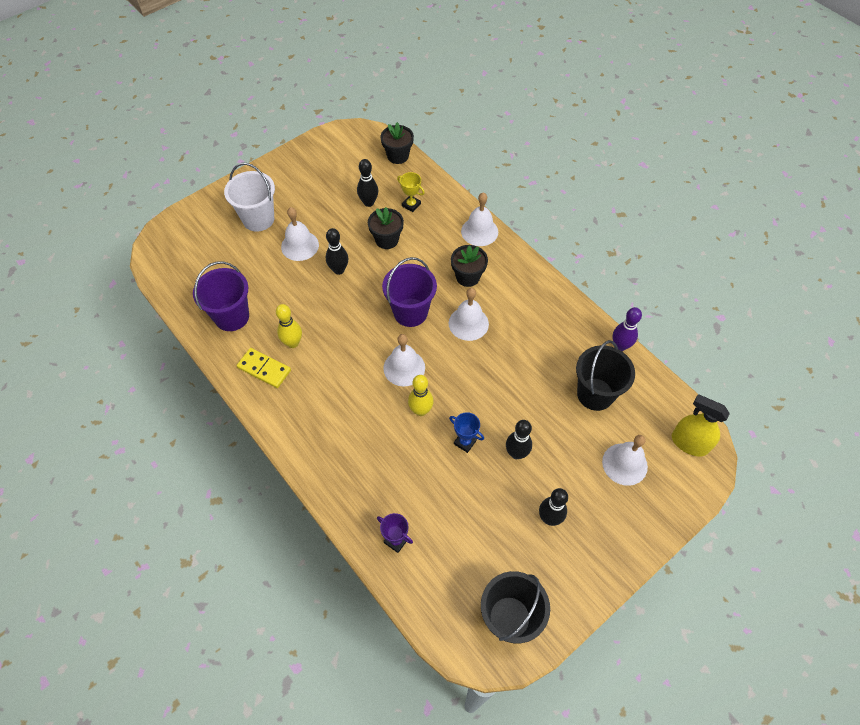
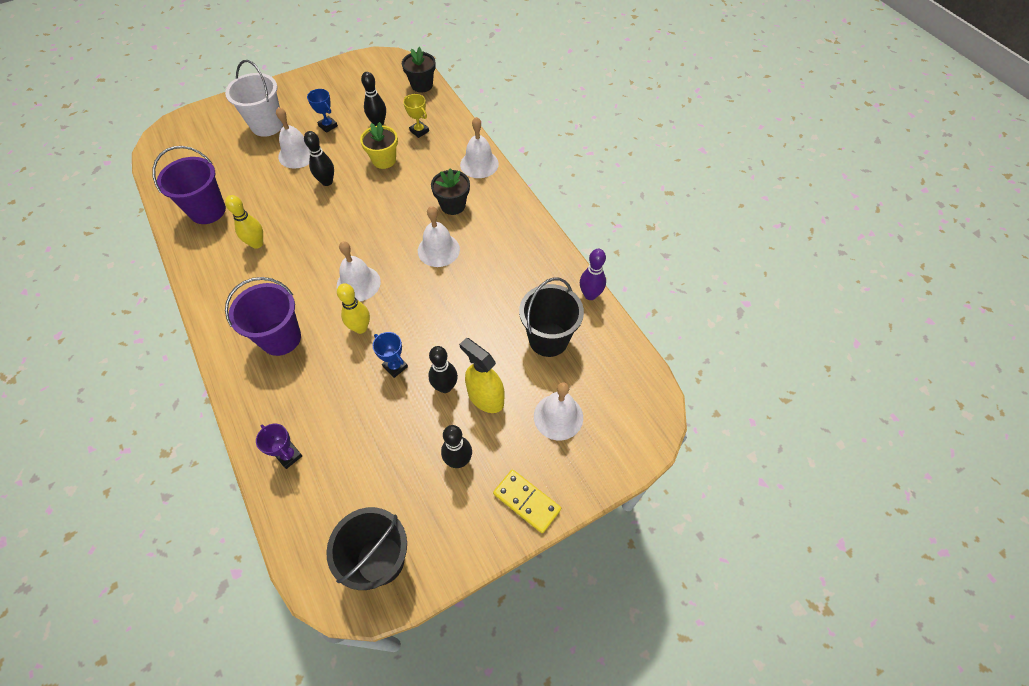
camera: 10 degrees right, 0 degrees up
(264, 369) = (219, 264): yellow domino -> yellow domino (526, 502)
(319, 211) = (328, 126): none -> blue trophy
(387, 240) = (384, 160): black flower pot -> yellow flower pot
(410, 312) = (383, 231): purple bucket -> purple bucket (281, 338)
(689, 443) = (636, 406): yellow spray bottle -> yellow spray bottle (485, 397)

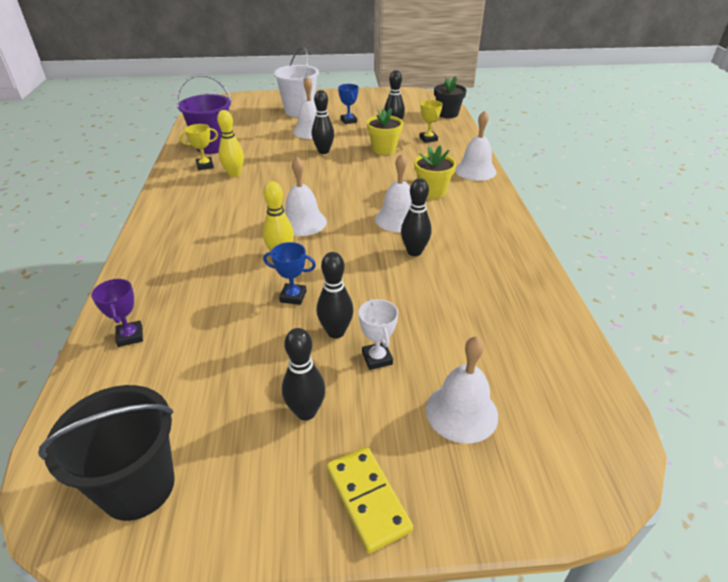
camera: 25 degrees right, 20 degrees down
(218, 242) = (205, 166): none -> yellow trophy
(281, 338) = (201, 241): purple bucket -> none
(395, 367) = (293, 296): blue trophy -> blue trophy turned 60 degrees counterclockwise
(453, 205) = (432, 192): black flower pot -> yellow flower pot
(468, 283) = (414, 252): none -> black bowling pin
(485, 397) = (377, 358): yellow spray bottle -> white trophy
(548, 339) = (485, 327): black bucket -> none
(590, 295) = (558, 301): purple bowling pin -> none

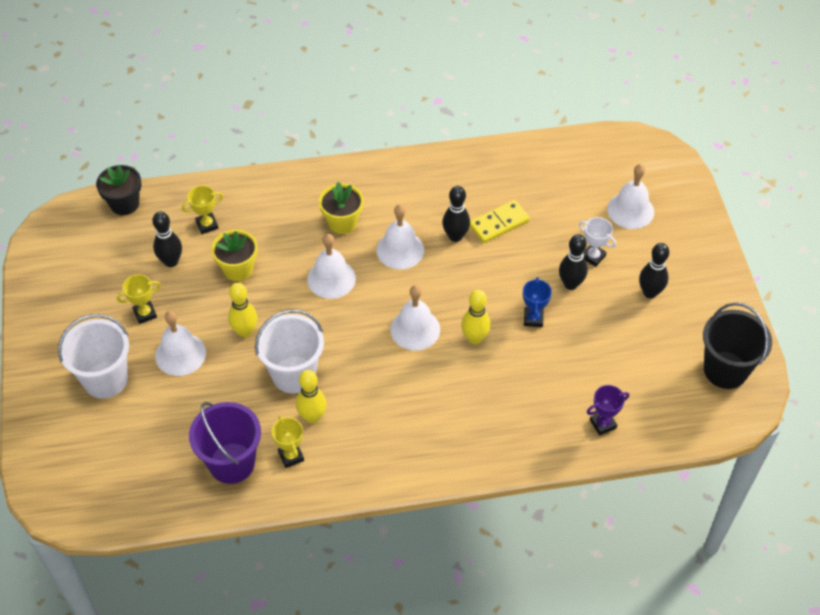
camera: 95 degrees left, 15 degrees up
(277, 168) = (294, 374): none -> white bucket
(323, 151) = (245, 331): black bowling pin -> yellow bowling pin
(349, 121) = (145, 314): blue trophy -> yellow trophy
(367, 499) = (702, 255): yellow domino -> yellow domino (499, 223)
(377, 358) = (593, 257): white trophy -> white trophy turned 60 degrees clockwise
(475, 170) = (291, 184): white bell -> white bell (331, 278)

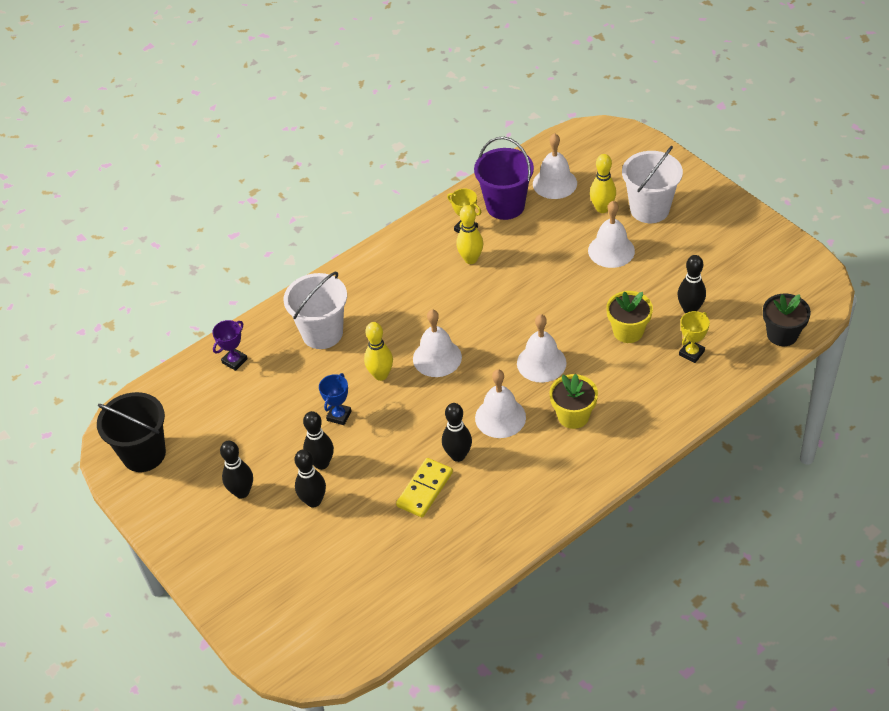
camera: 155 degrees right, 5 degrees down
(145, 314) = (668, 263): yellow trophy -> none
(245, 331) = (576, 289): yellow bowling pin -> yellow bowling pin (602, 208)
(294, 374) = (510, 279): white bucket -> white bucket (322, 333)
(533, 319) = (339, 416): blue trophy -> blue trophy turned 45 degrees clockwise
(593, 257) = (313, 501): white trophy -> black bowling pin
(630, 210) = (299, 571): white bell -> white bell (554, 183)

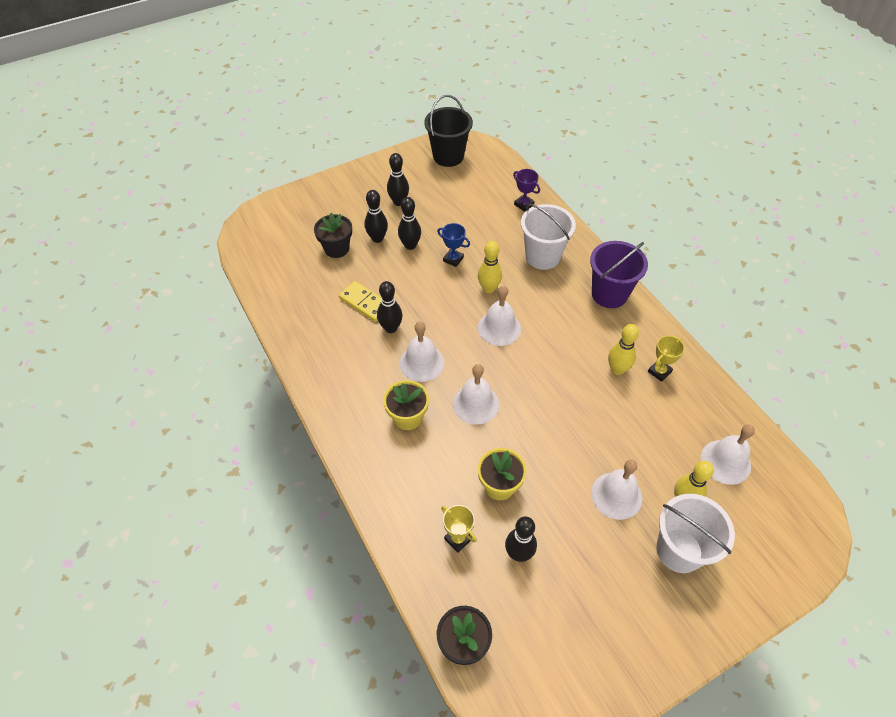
camera: 95 degrees right, 5 degrees up
(338, 542) = (336, 249): none -> black flower pot
(505, 206) = (691, 410): purple bucket -> purple bucket (609, 294)

